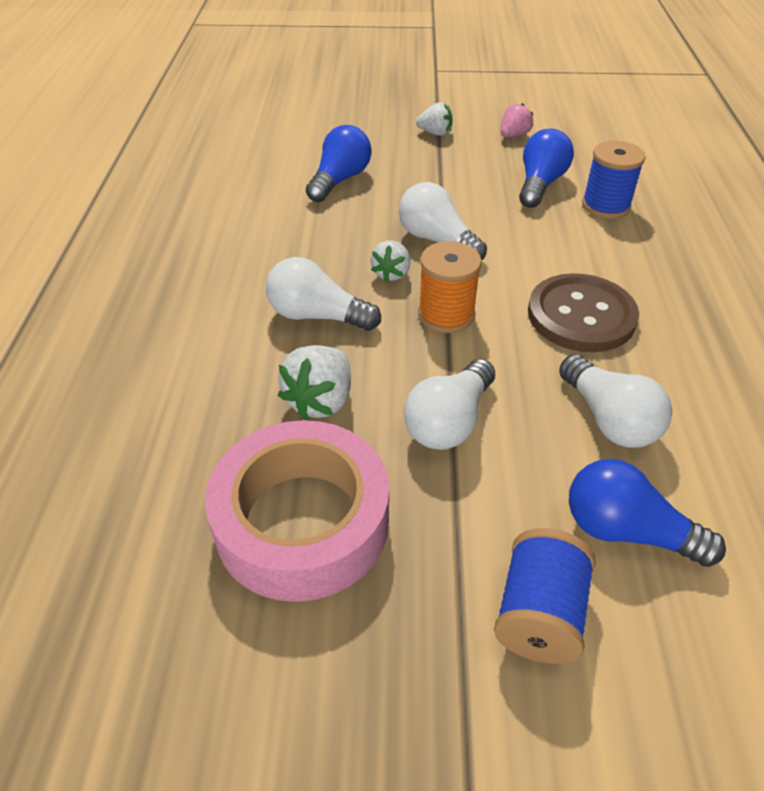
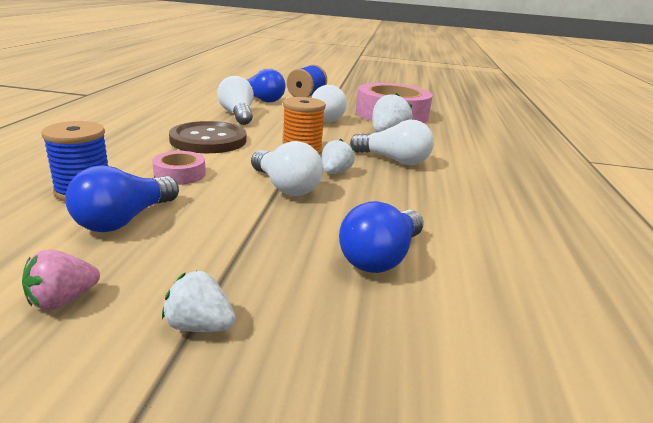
camera: 175 degrees left, 20 degrees down
(550, 241) = (180, 174): none -> pink tape

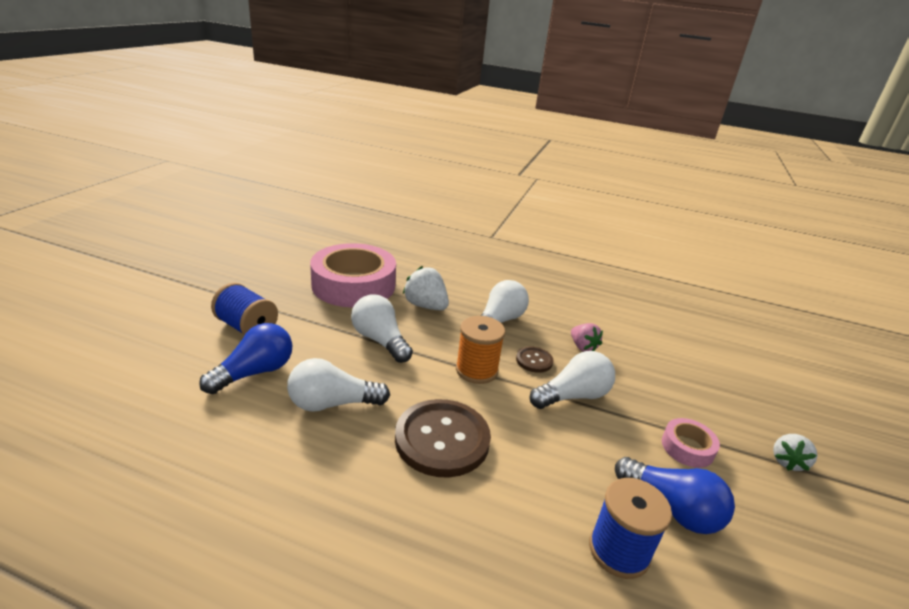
camera: 80 degrees left, 5 degrees up
(62, 300) = (800, 535): pink strawberry -> pink strawberry (583, 347)
(180, 174) = (556, 468): pink tape -> pink tape (687, 447)
(335, 172) = (534, 360): white strawberry -> brown button
(381, 257) = (676, 371): blue light bulb -> none

